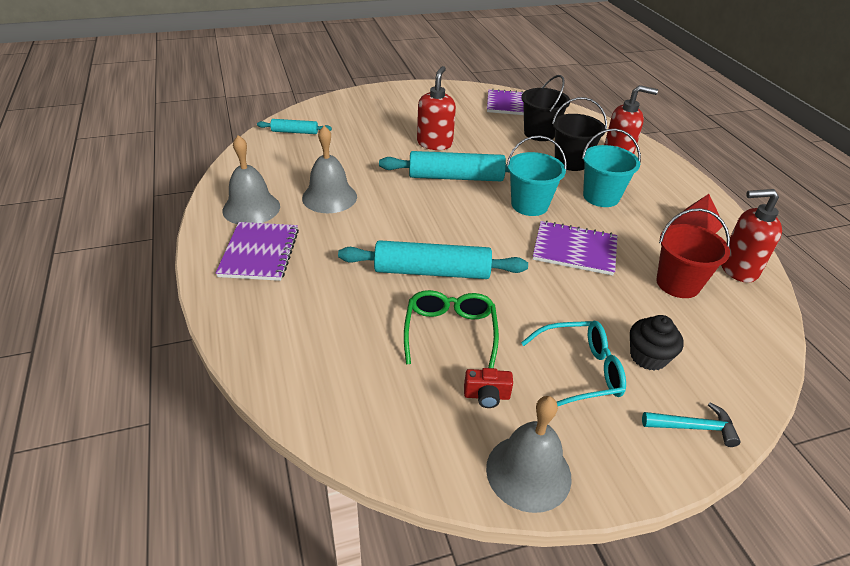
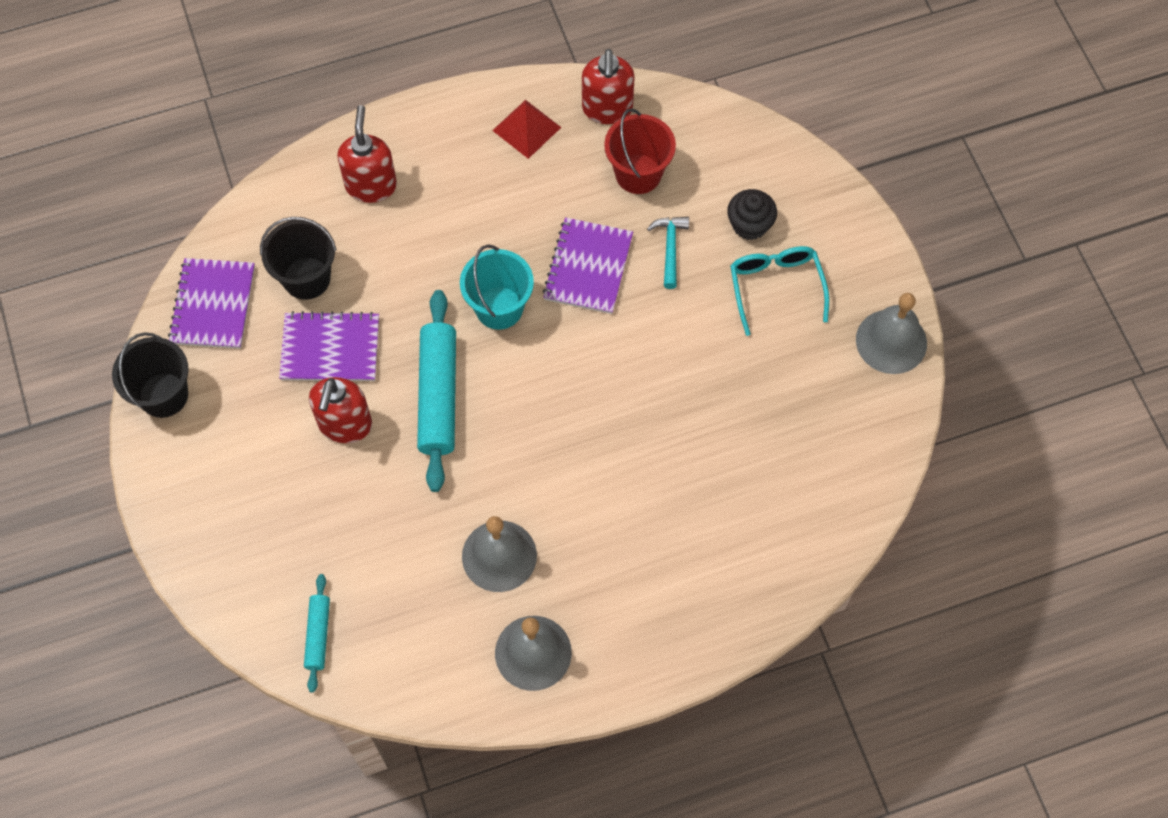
camera: 90 degrees left, 25 degrees up
(259, 253) = (626, 620): purple notebook -> purple notebook (330, 348)
(432, 271) = (642, 422): turquoise rolling pin -> none
(434, 143) = (345, 425): red soap dispenser -> red soap dispenser turned 90 degrees counterclockwise
(450, 332) = (738, 402): green glasses -> none
(486, 396) = (815, 370): red camera -> none
(571, 162) = (388, 245): black bucket -> black bucket (163, 395)
(601, 196) = (473, 222): turquoise bucket -> none
(693, 427) = (828, 207): turquoise hammer -> turquoise hammer (670, 248)

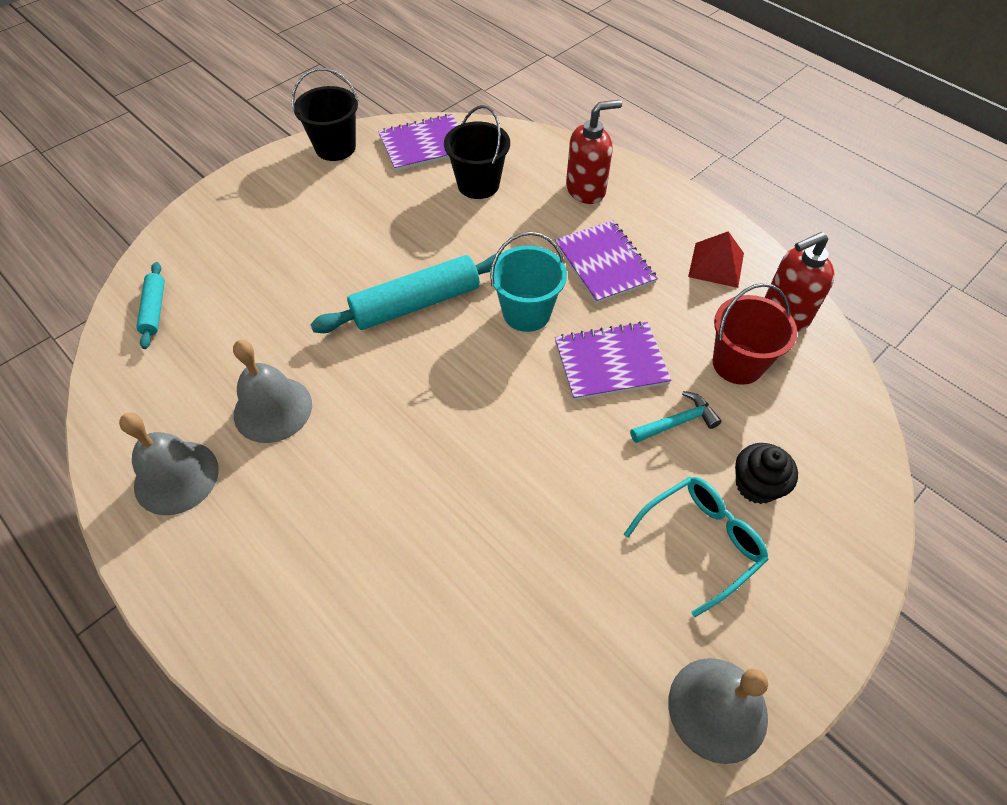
camera: 65 degrees right, 10 degrees down
(318, 635) = (154, 310): turquoise rolling pin -> turquoise rolling pin turned 75 degrees counterclockwise
(330, 348) = (423, 220): purple notebook -> purple notebook (604, 263)
(345, 425) = (358, 254): red soap dispenser -> none

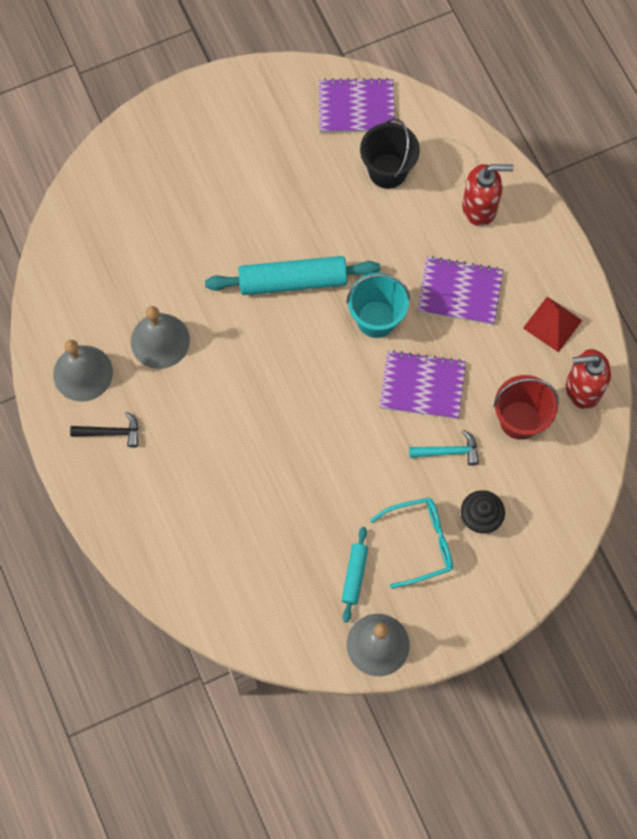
camera: 20 degrees right, 15 degrees up
(154, 310) = (90, 220): turquoise rolling pin -> turquoise rolling pin (354, 575)
(231, 540) = (111, 432): none -> black hammer
(335, 147) = (276, 85): black bucket -> none
(604, 263) = (459, 292): purple notebook -> purple notebook turned 75 degrees counterclockwise

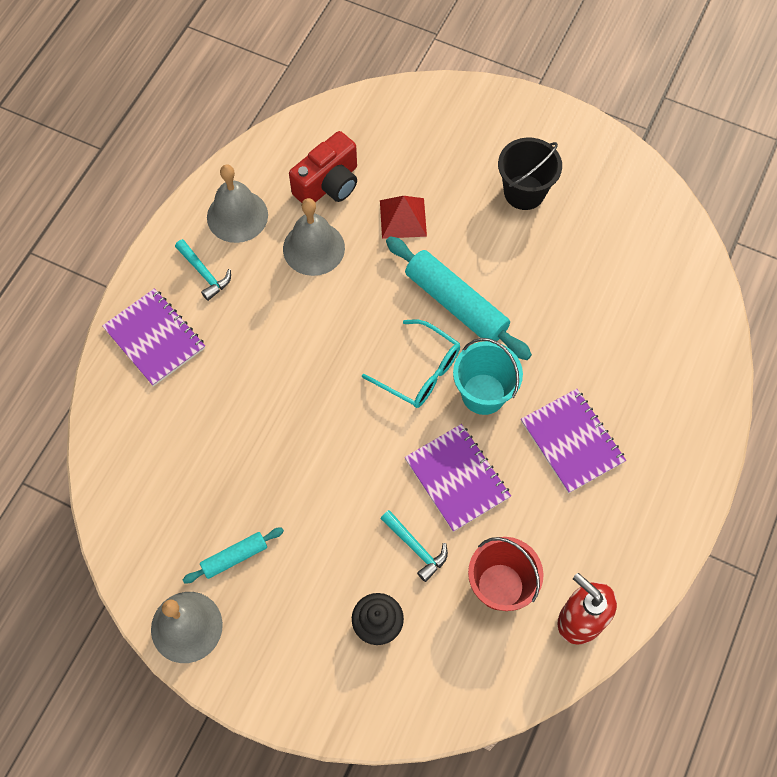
camera: 50 degrees right, 5 degrees down
(111, 432) = (204, 273): black hammer -> turquoise hammer
(115, 289) = (328, 184): none -> red camera
(356, 107) = (656, 233): purple notebook -> purple notebook (154, 338)
(387, 171) = (624, 299): black bucket -> black bucket (524, 192)
(420, 543) = (310, 589): turquoise glasses -> turquoise glasses (419, 371)
(480, 208) = (665, 397): red soap dispenser -> none
(552, 324) = (617, 544): red pyramid -> red pyramid (403, 218)

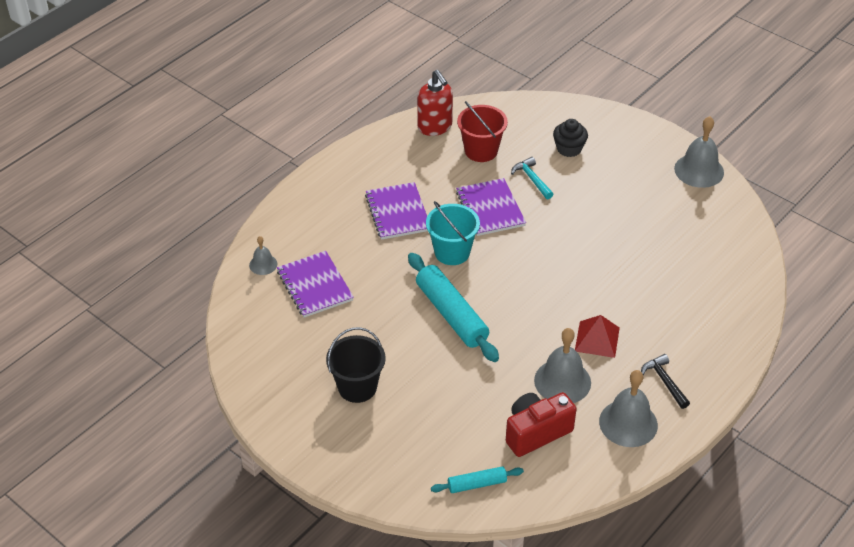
camera: 165 degrees left, 20 degrees down
(154, 338) = (712, 341): purple notebook -> purple notebook (315, 286)
(204, 273) = (664, 381): turquoise hammer -> black hammer
(234, 557) = (661, 197): turquoise rolling pin -> turquoise rolling pin (477, 484)
(403, 218) = (475, 389): red pyramid -> red pyramid (597, 339)
(419, 371) = (497, 276): turquoise glasses -> none
(697, 321) = (263, 264): none -> grey bell

